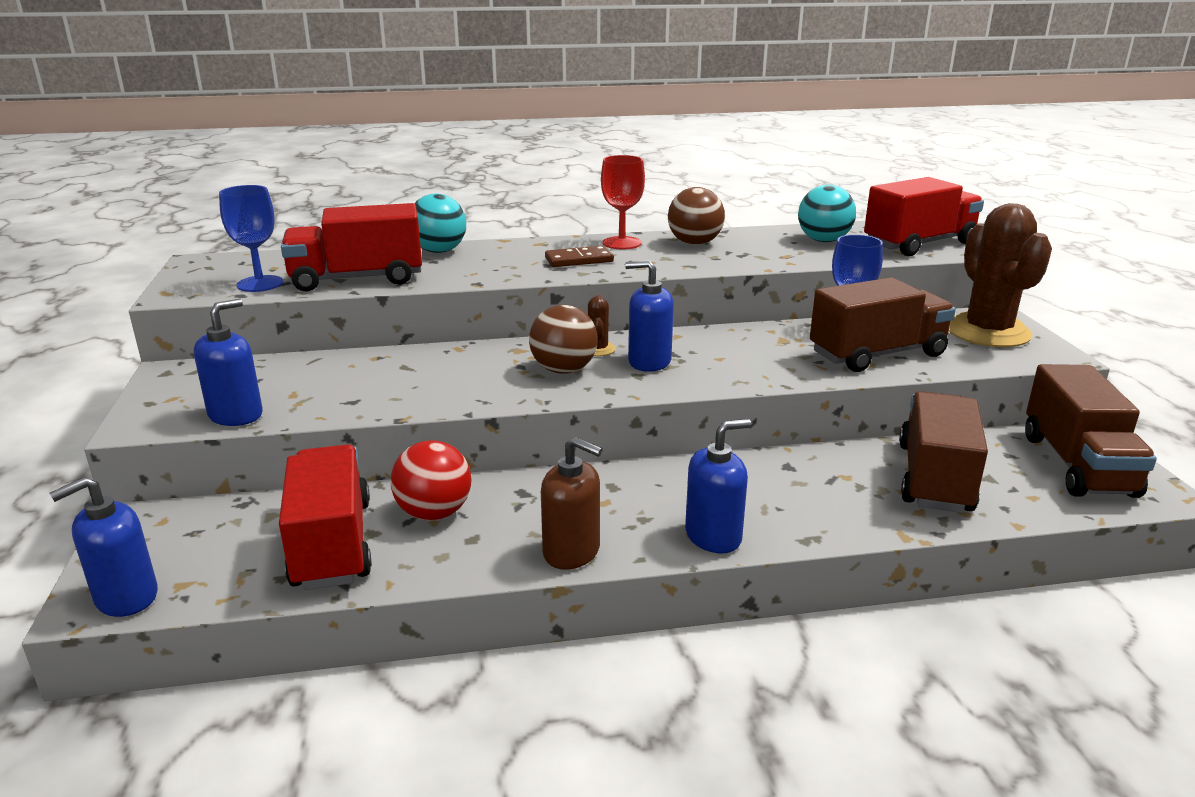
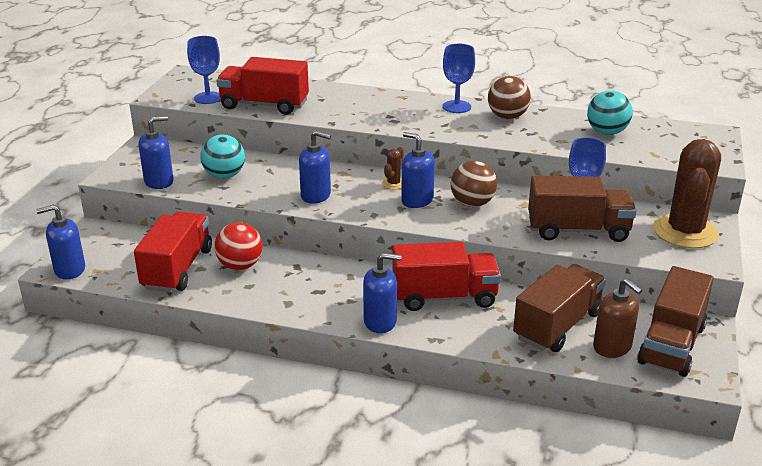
camera: 25 degrees right, 5 degrees up
(439, 251) = (331, 91): turquoise ball -> turquoise ball (224, 176)
(505, 384) = (316, 195): none -> blue soap dispenser
(563, 370) = (358, 194): brown ball -> brown ball (472, 203)
(572, 552) = (294, 308): brown soap dispenser -> brown soap dispenser (612, 347)
(579, 260) = (413, 116): brown domino -> none
(622, 243) = (456, 107): red goblet -> blue goblet
(919, 244) = (679, 150): red truck -> red truck (444, 297)

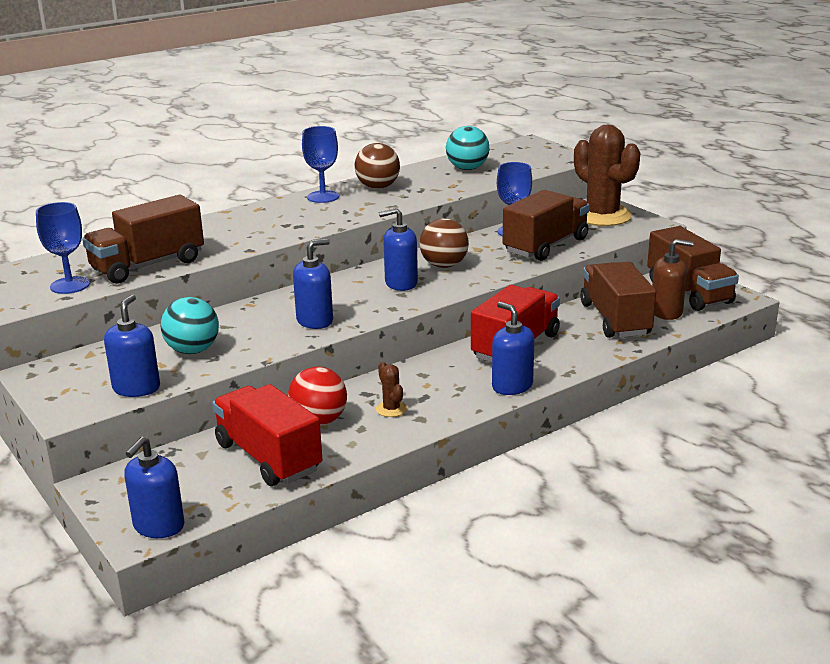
camera: 50 degrees left, 5 degrees down
(264, 105) = (148, 265): red truck -> brown truck
(380, 322) = (512, 386): blue soap dispenser -> blue soap dispenser turned 75 degrees counterclockwise
(393, 184) = (356, 282): brown cactus -> brown cactus (391, 409)

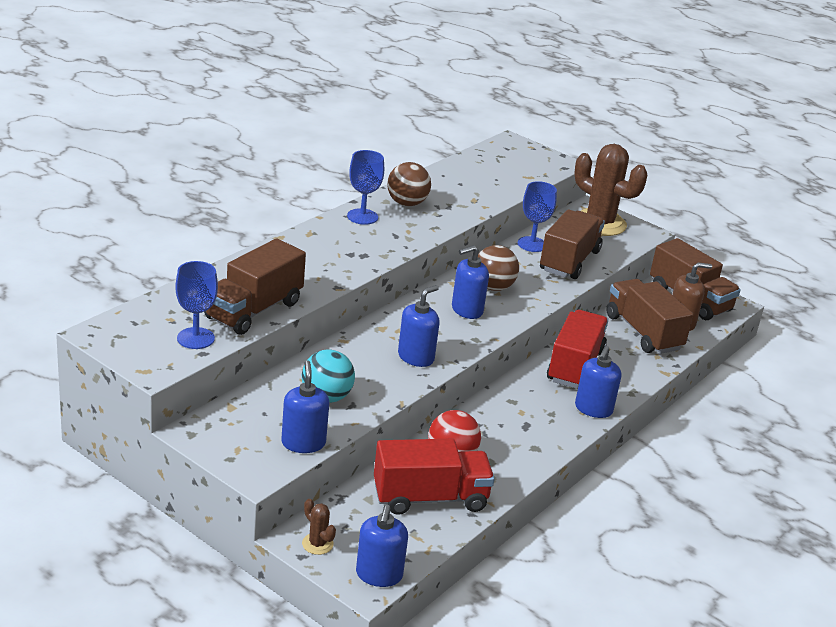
camera: 20 degrees left, 5 degrees up
(268, 457) = (430, 498): red truck -> red truck turned 135 degrees clockwise
(391, 409) = (506, 440): brown cactus -> brown cactus (317, 544)
(467, 168) = (475, 177): turquoise ball -> none
(512, 386) = (593, 409): blue soap dispenser -> blue soap dispenser turned 105 degrees counterclockwise

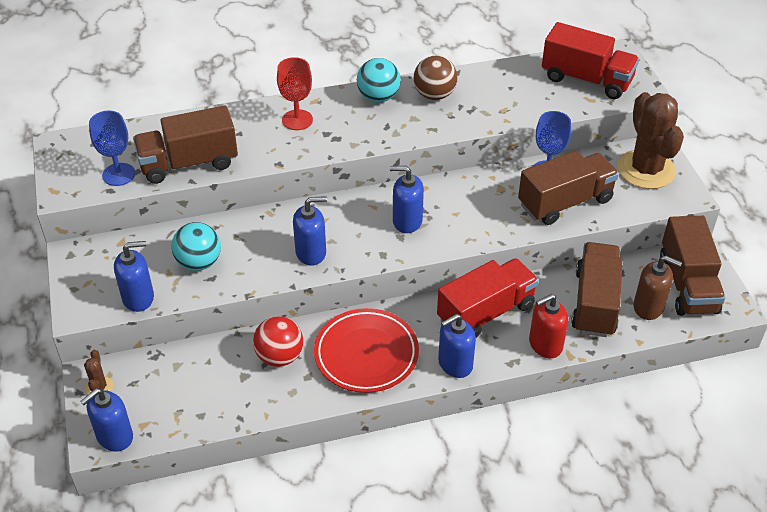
camera: 40 degrees right, 15 degrees up
(303, 443) = (138, 298): blue soap dispenser -> blue soap dispenser turned 45 degrees clockwise
(312, 251) = (297, 120): none -> red goblet
(362, 217) = (378, 97): blue goblet -> turquoise ball
(430, 498) = (223, 387): red truck -> red truck (586, 79)
(493, 287) = (457, 205): brown ball -> none
(519, 428) = (366, 354): none -> red plate
(641, 372) = (545, 344): none -> red soap dispenser

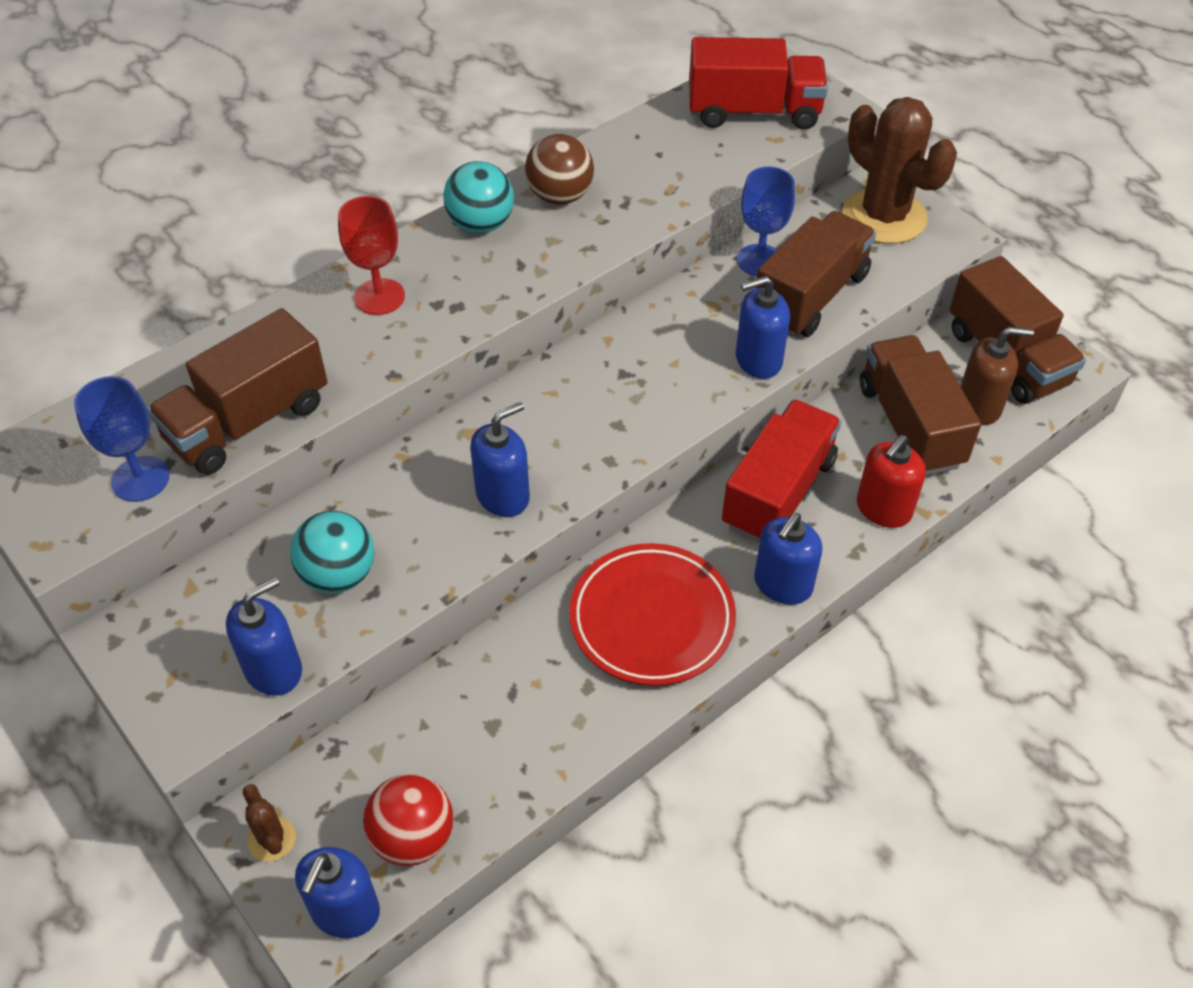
camera: 25 degrees left, 5 degrees up
(279, 356) = (528, 673): red ball -> red ball (413, 837)
(407, 221) = (613, 398): blue soap dispenser -> blue soap dispenser (758, 360)

